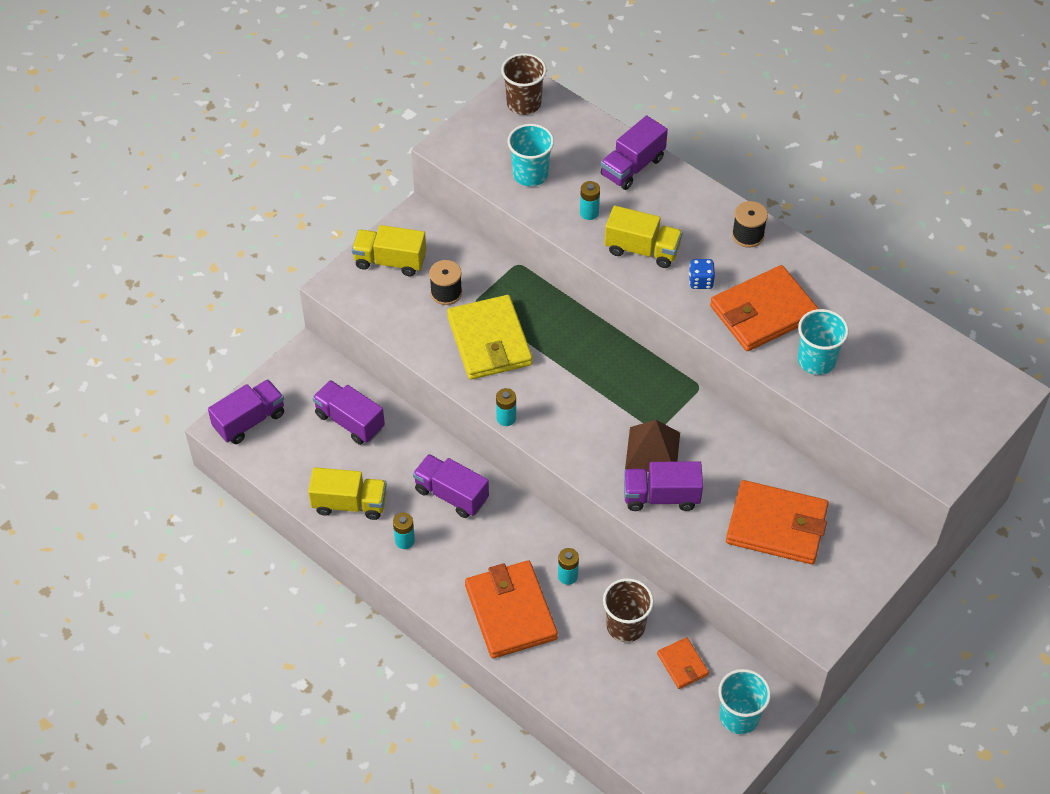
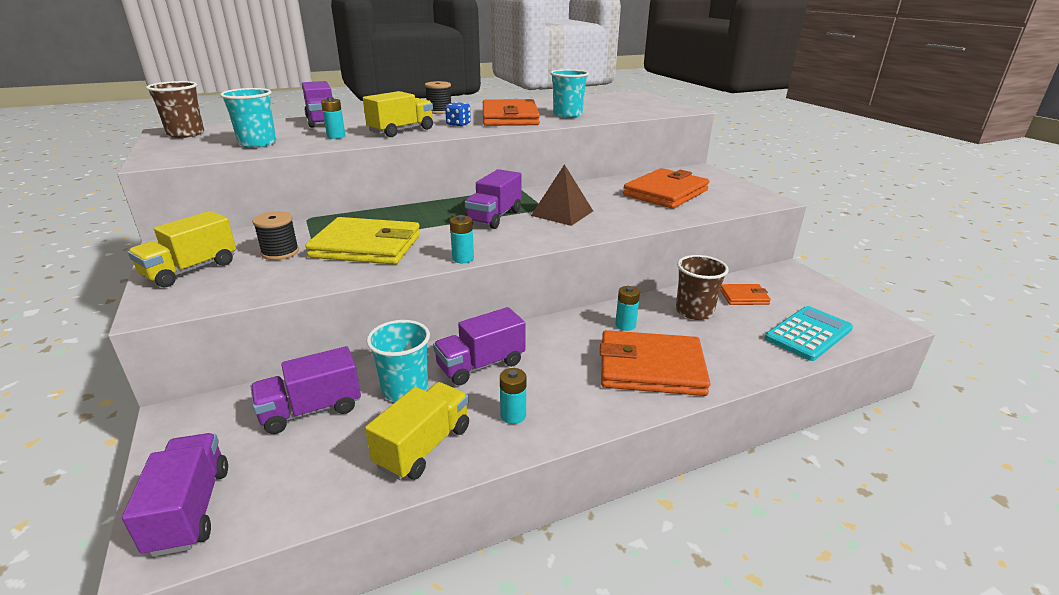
camera: 65 degrees left, 25 degrees down
(636, 727) = (808, 334): none -> turquoise calculator
(661, 496) = (611, 219): purple truck -> purple truck (494, 217)
(739, 717) = (801, 287): turquoise cup -> turquoise cup (405, 389)

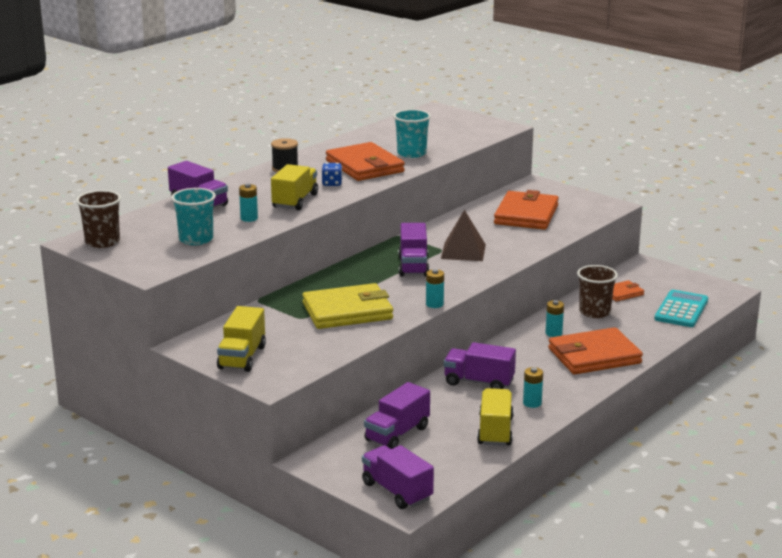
camera: 25 degrees left, 5 degrees down
(280, 252) = (287, 330): black spool -> none
(405, 389) = (444, 408): turquoise cup -> none
(481, 365) = (479, 382): purple truck -> purple truck turned 75 degrees clockwise

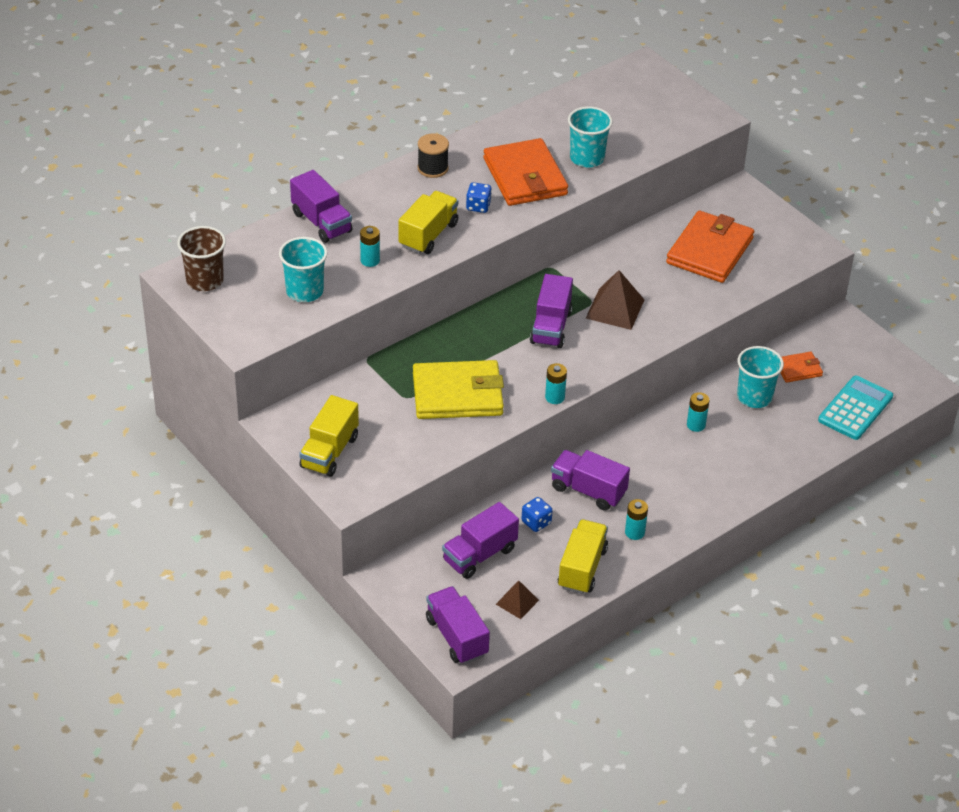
camera: 10 degrees right, 20 degrees up
(440, 407) = (536, 522): none -> blue dice
(444, 461) = (517, 602): none -> brown pyramid
(594, 312) = (754, 397): brown cup -> turquoise cup
(594, 356) = (728, 469): orange wallet -> none

